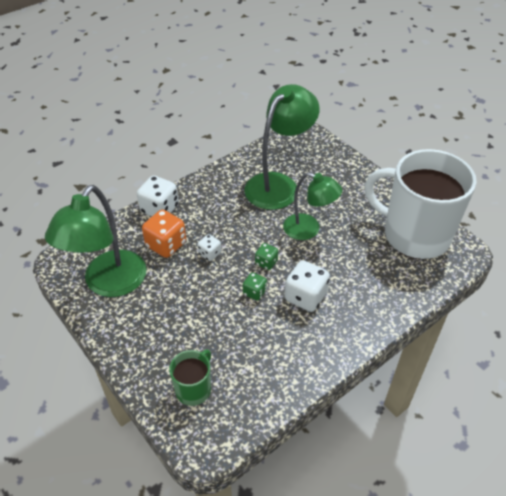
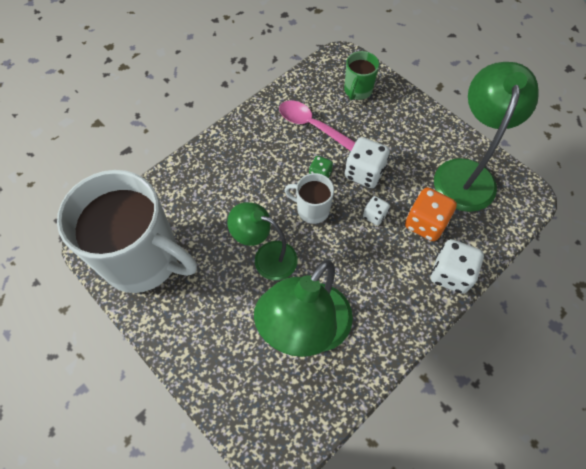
camera: 175 degrees right, 15 degrees up
(257, 346) = (311, 125): none -> pink spoon
(266, 262) = (312, 209): green dice -> white mug
(305, 297) = (269, 174): white dice -> white dice (364, 173)

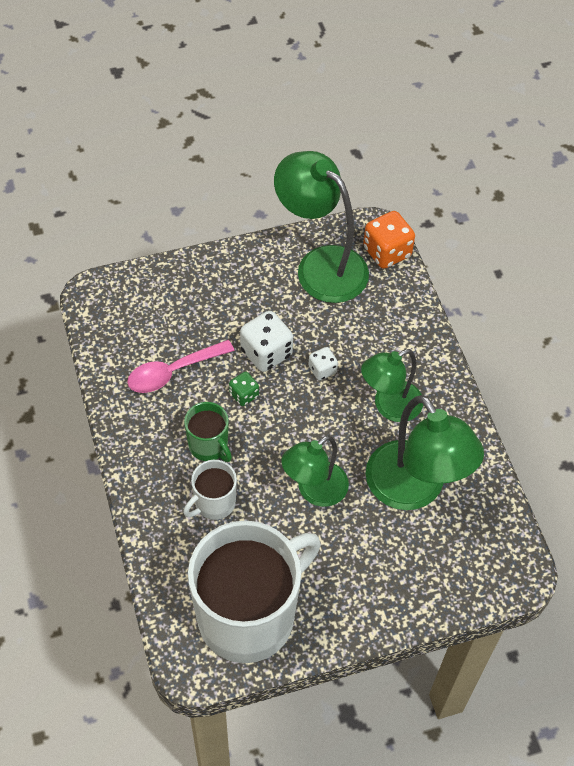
camera: 65 degrees left, 5 degrees down
(312, 209) = (282, 422): white mug -> white mug (214, 503)
(357, 90) = (154, 303): green mug -> green mug (209, 446)
(373, 278) = (389, 406): none -> green lamp
(425, 223) = (356, 331): orange dice -> orange dice (387, 252)
(450, 274) = (420, 340): white dice -> none

